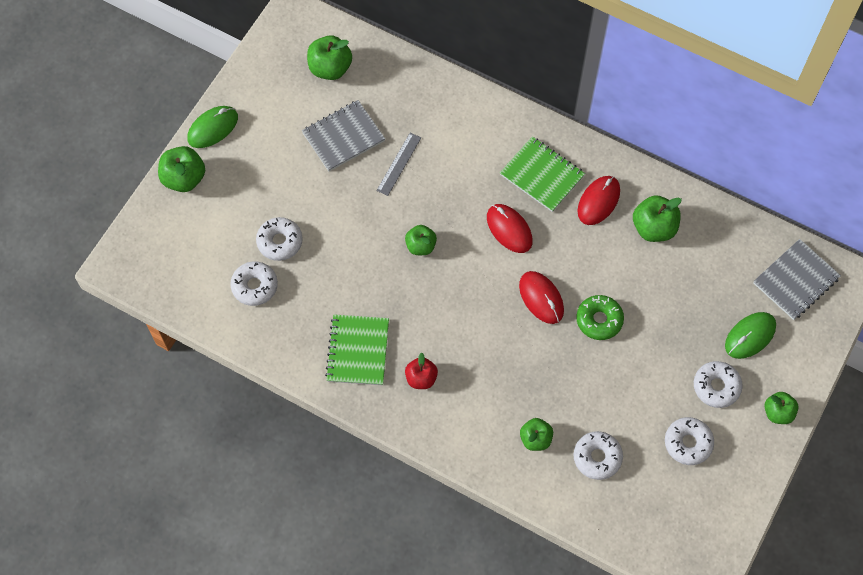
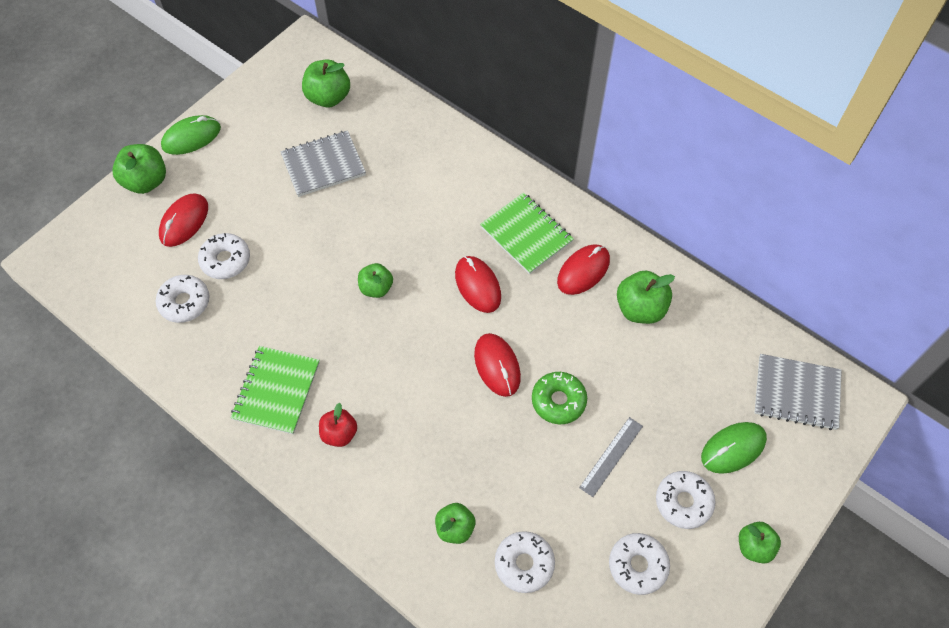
camera: 10 degrees right, 5 degrees down
(231, 211) = (184, 222): none -> red mouse
(399, 164) = (374, 200): grey ruler -> grey ruler (611, 456)
(795, 280) = (796, 393): grey notebook -> grey notebook turned 45 degrees clockwise

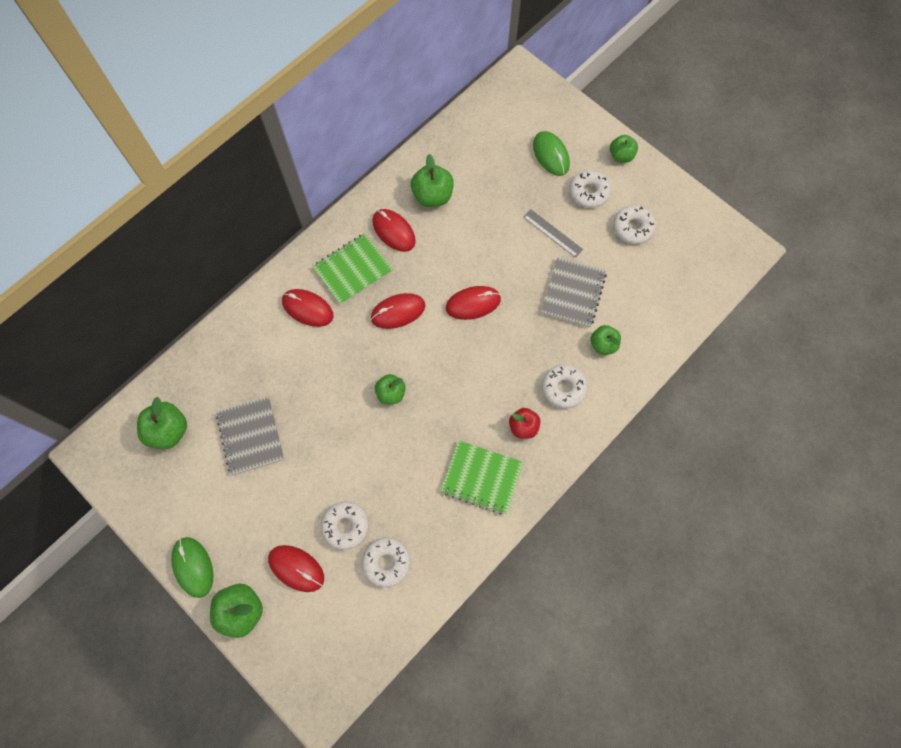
camera: 85 degrees left, 10 degrees up
(472, 197) = (307, 309): none -> red mouse
(524, 564) = (630, 300): white donut -> white donut (563, 388)
(558, 401) = (506, 263): green donut -> none
(796, 393) = (511, 108): grey notebook -> grey notebook (573, 293)

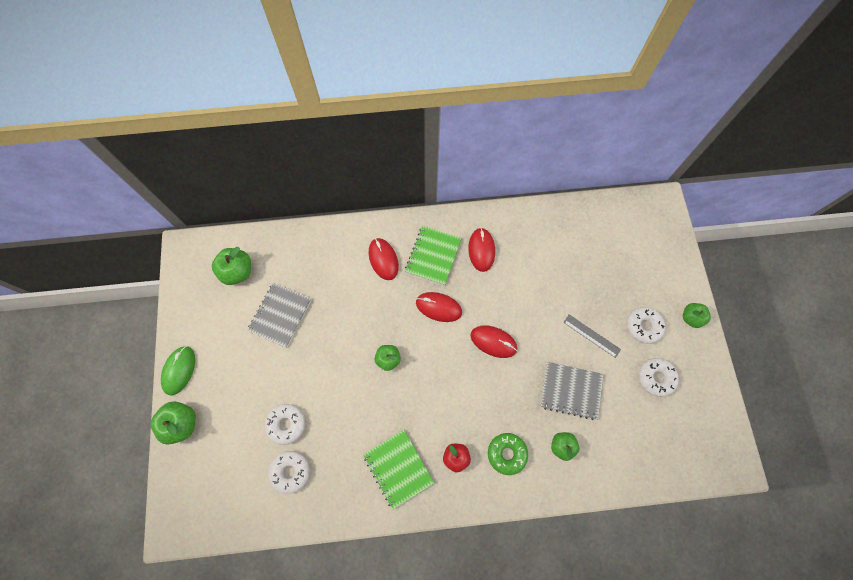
camera: 40 degrees right, 0 degrees up
(296, 568) = (235, 425): red mouse -> none
(353, 270) = (433, 256): green notebook -> green notebook turned 75 degrees counterclockwise
(432, 196) = (528, 245): green apple -> none
(551, 155) = (637, 278): green mouse -> none
(552, 233) = (591, 335): grey ruler -> grey ruler turned 45 degrees counterclockwise
(563, 388) = (506, 453): white donut -> green donut
(573, 293) = (571, 390): grey notebook -> grey notebook turned 45 degrees clockwise

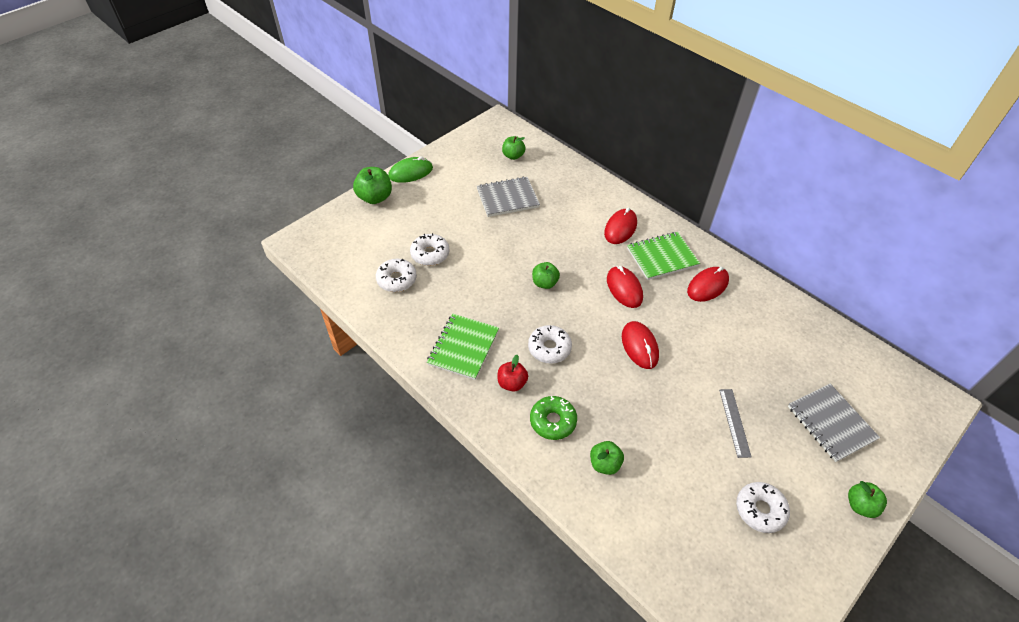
camera: 50 degrees right, 20 degrees down
(237, 272) = (513, 156): green apple -> green apple, size x0.66
(571, 390) = (663, 438): grey notebook -> grey notebook (831, 423)
(643, 326) = (797, 464): white donut -> white donut (549, 348)

